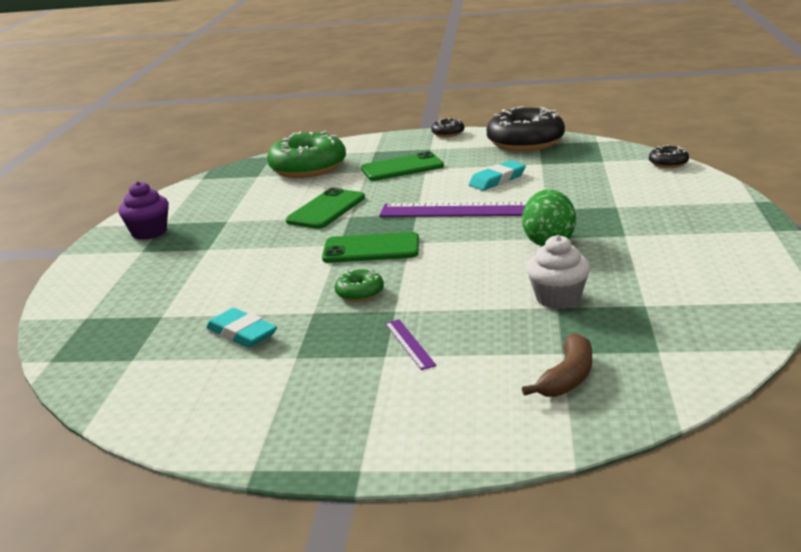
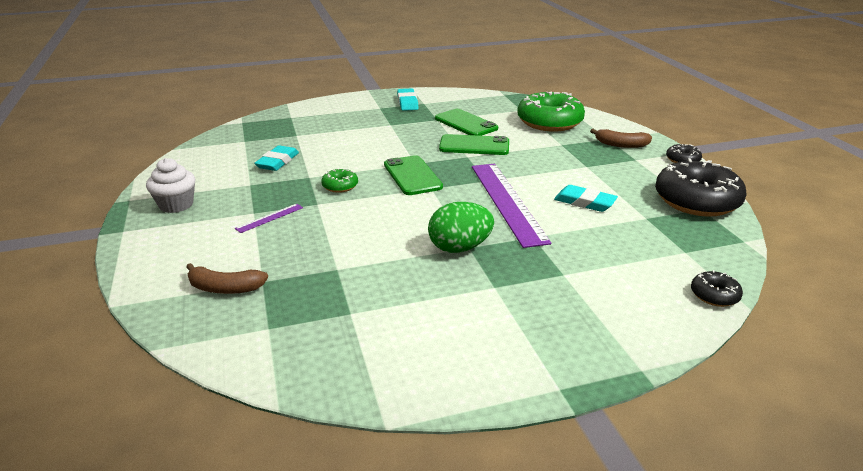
camera: 65 degrees right, 5 degrees up
(149, 232) = (407, 102): purple cupcake -> turquoise eraser
(394, 148) = (621, 145): none -> brown banana
(402, 168) = (579, 156): green phone -> green phone (465, 123)
(558, 298) = (351, 267): white cupcake -> white cupcake (176, 205)

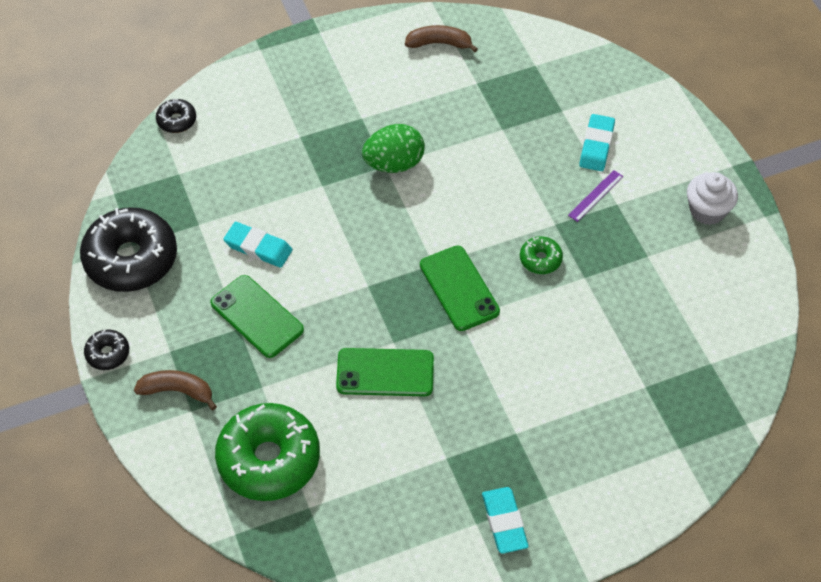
camera: 175 degrees right, 25 degrees up
(225, 288) = (589, 100): brown banana -> brown banana (439, 43)
(277, 162) = (638, 309): turquoise eraser -> turquoise eraser (596, 145)
(465, 123) = (400, 445): green phone -> green phone (257, 316)
(506, 202) = (345, 242): purple ruler -> none

